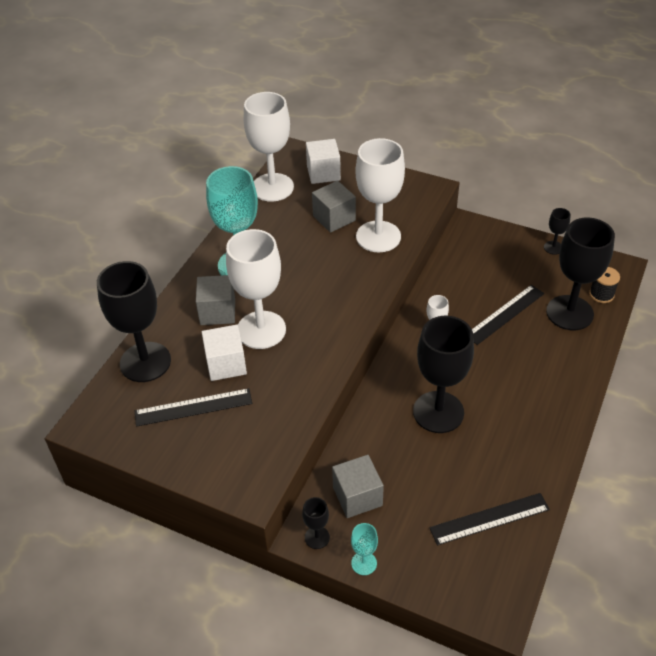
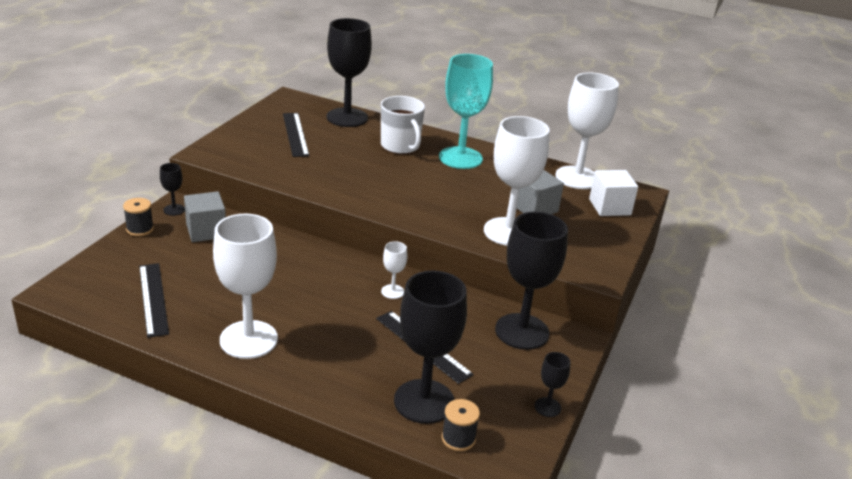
camera: 85 degrees right, 15 degrees down
(217, 312) = (400, 146): grey cube -> white mug
(226, 364) = (338, 148): white cube -> none
(261, 330) = (376, 164): white goblet -> white goblet (248, 339)
(364, 563) = (140, 229): turquoise goblet -> black spool
(438, 412) = (288, 283): black goblet -> black goblet (522, 331)

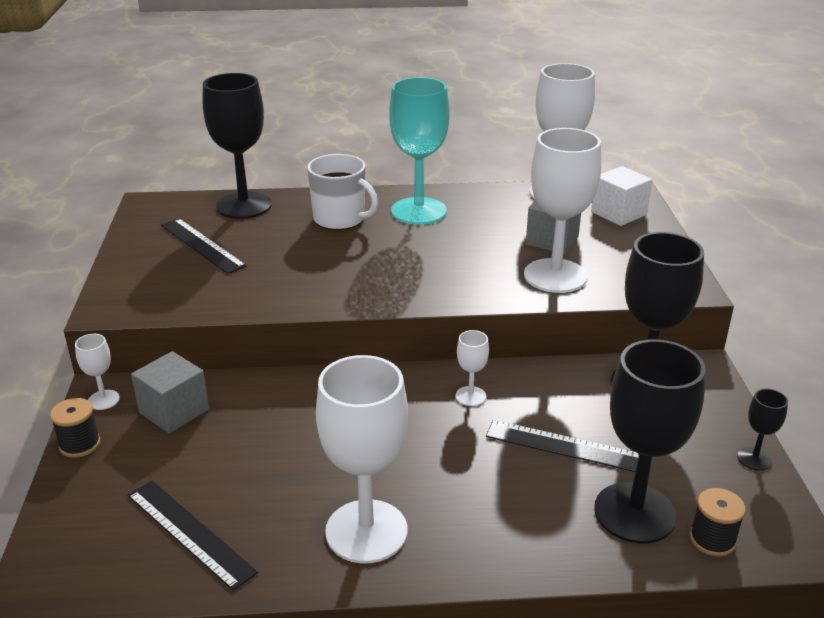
camera: 25 degrees left, 0 degrees up
(174, 210) = (103, 400): black goblet -> white goblet

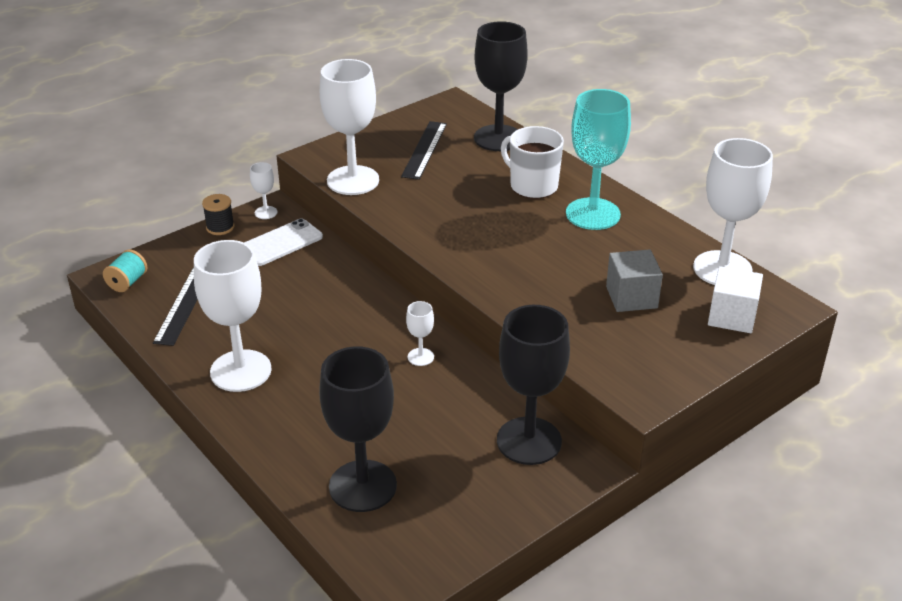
camera: 55 degrees right, 5 degrees up
(78, 568) = (127, 282): none -> turquoise spool
(174, 411) = (281, 243): grey cube -> white phone
(340, 219) = (532, 186): white mug -> white mug turned 135 degrees clockwise
(555, 276) = (574, 319): white goblet -> white goblet (353, 180)
(567, 447) = (407, 426): black ruler -> none
(712, 539) = (367, 536): black spool -> none
(754, 459) = (489, 534): black goblet -> none

